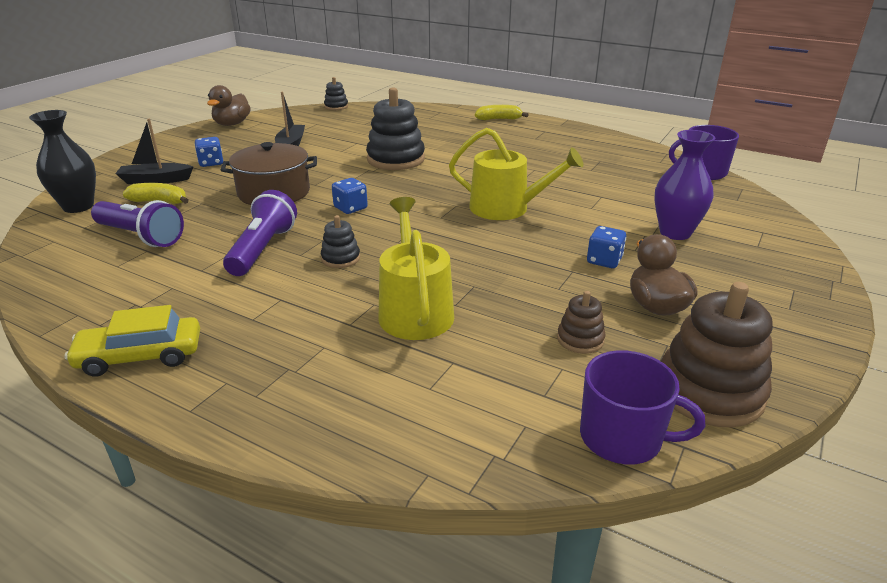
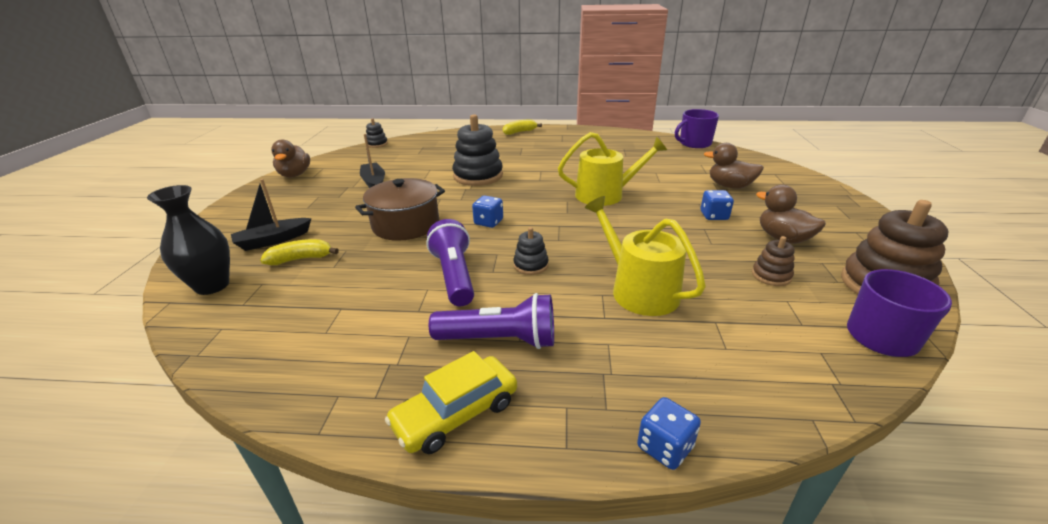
camera: 25 degrees left, 0 degrees up
(141, 236) = (319, 297): purple flashlight -> purple flashlight (500, 340)
(211, 163) = (314, 212): blue dice -> blue dice (665, 447)
(675, 233) = (729, 186): purple vase -> brown duck

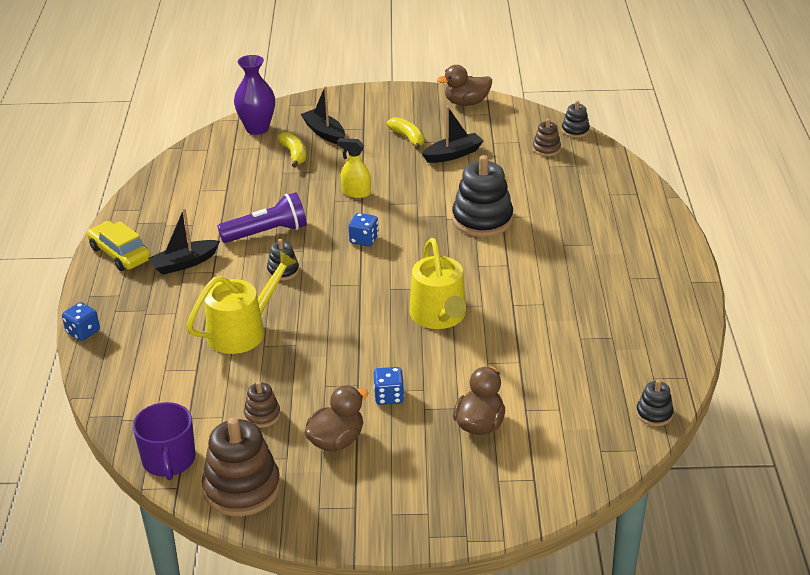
camera: 85 degrees right, 5 degrees up
(212, 285) = (257, 128): black vase -> purple vase
(394, 153) = (546, 149): none -> brown stacking toy
(406, 225) = (356, 193): brown pot -> yellow spray bottle
(500, 340) = (184, 263): purple flashlight -> black boat
(519, 132) = (659, 237): yellow banana -> yellow banana (408, 138)
(694, 143) = (654, 414): purple mug -> black stacking toy

